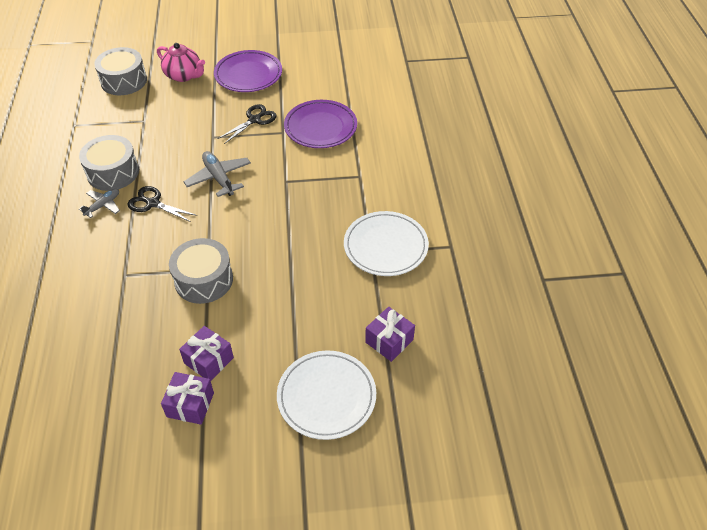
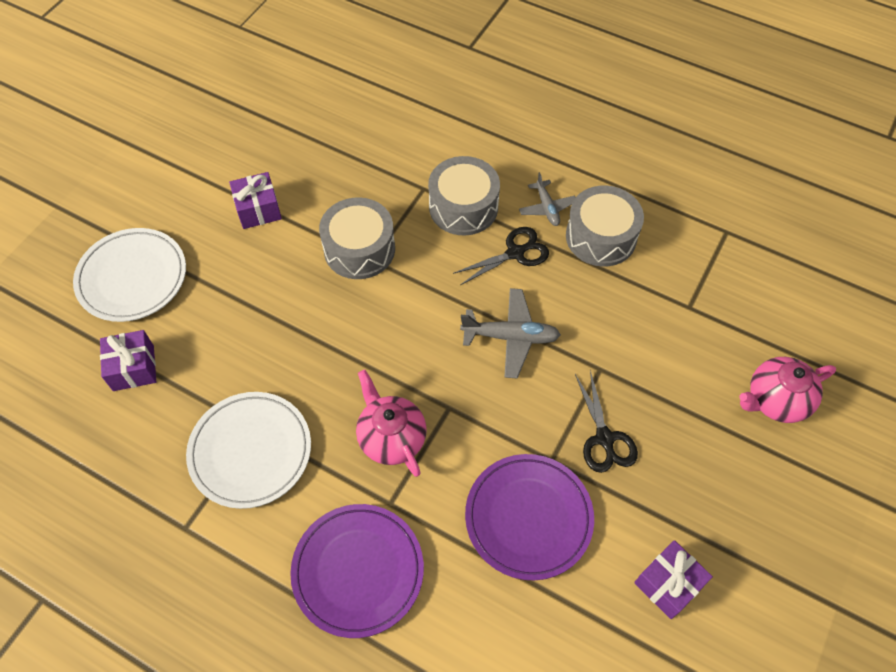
camera: 125 degrees right, 10 degrees up
(124, 81) = (803, 320): grey drum -> grey drum (463, 207)
(190, 405) = (226, 177): purple gift -> purple gift (668, 584)
(248, 74) = (728, 490): purple plate -> purple plate (358, 571)
(324, 194) = (391, 437): none -> pink teapot

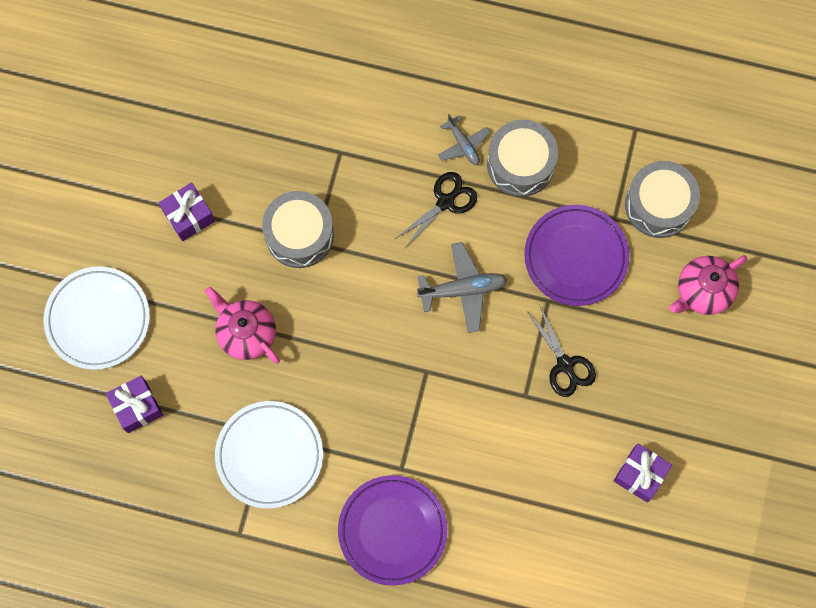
camera: 15 degrees left, 15 degrees up
(391, 437) = (385, 411): pink teapot -> pink teapot (246, 333)
(463, 207) = (384, 163): grey drum -> grey drum (659, 205)
(528, 518) = (518, 450): purple plate -> purple plate (575, 257)

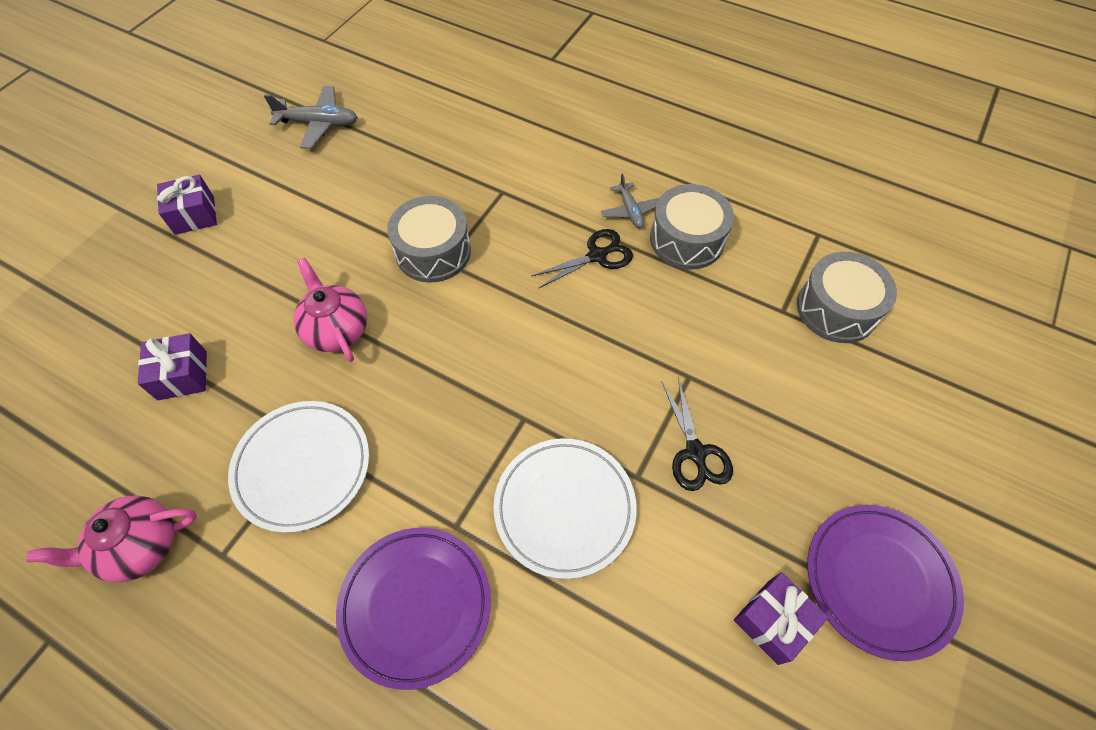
camera: 15 degrees right, 15 degrees down
(98, 319) = (191, 281): white plate -> white plate (564, 508)
(189, 216) = (330, 212): purple gift -> purple gift (194, 215)
(463, 290) = (592, 342): grey plane -> grey plane (319, 124)
(575, 257) = (731, 339): purple plate -> purple plate (879, 581)
(702, 291) = (882, 410): pink teapot -> pink teapot (140, 546)

